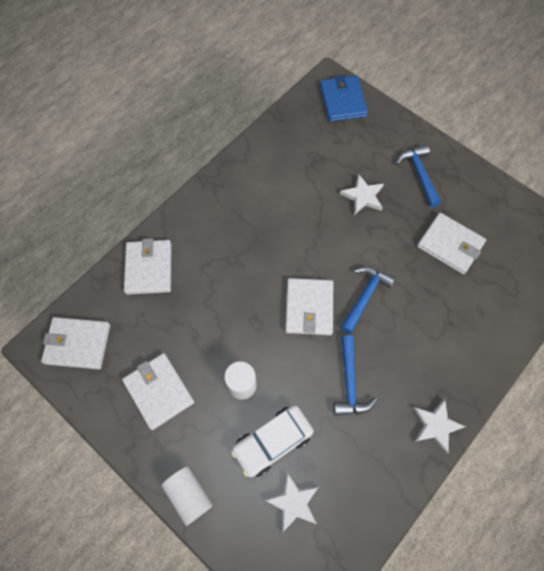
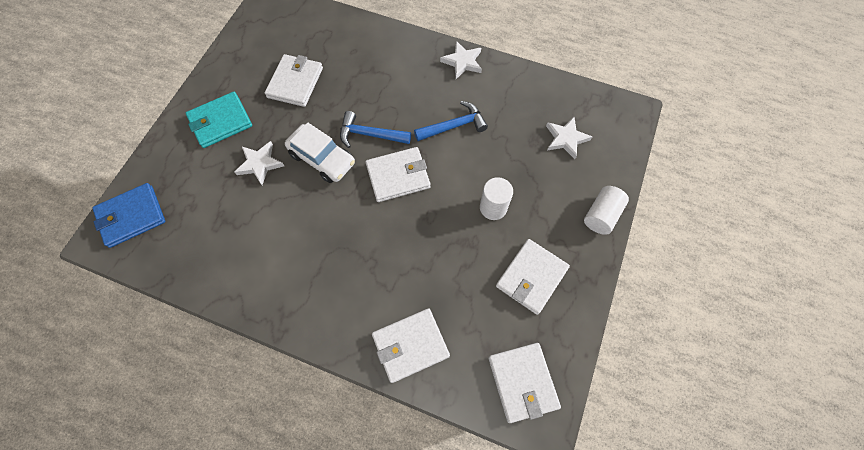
camera: 110 degrees left, 0 degrees up
(272, 442) = (529, 168): white car -> white car (322, 159)
(419, 174) = (220, 122): blue hammer -> turquoise wallet

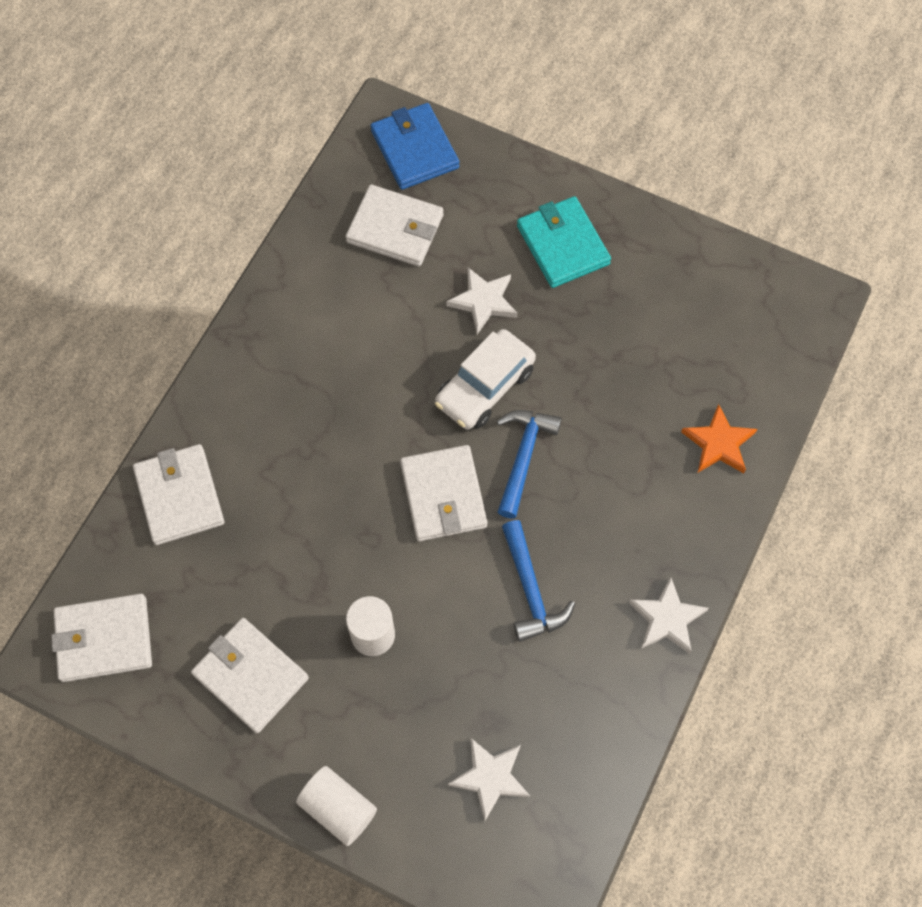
camera: 95 degrees right, 0 degrees up
(295, 83) = (632, 346): white wallet -> white wallet (395, 228)
(357, 41) = (719, 443): none -> orange star

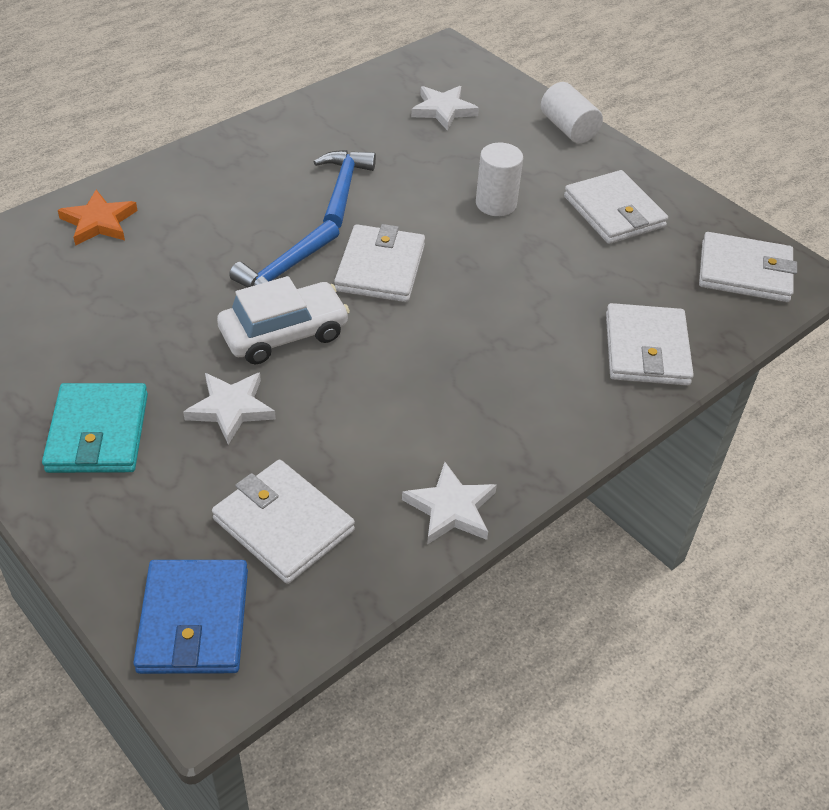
camera: 160 degrees left, 20 degrees down
(667, 619) = (244, 141): white star -> white star (451, 508)

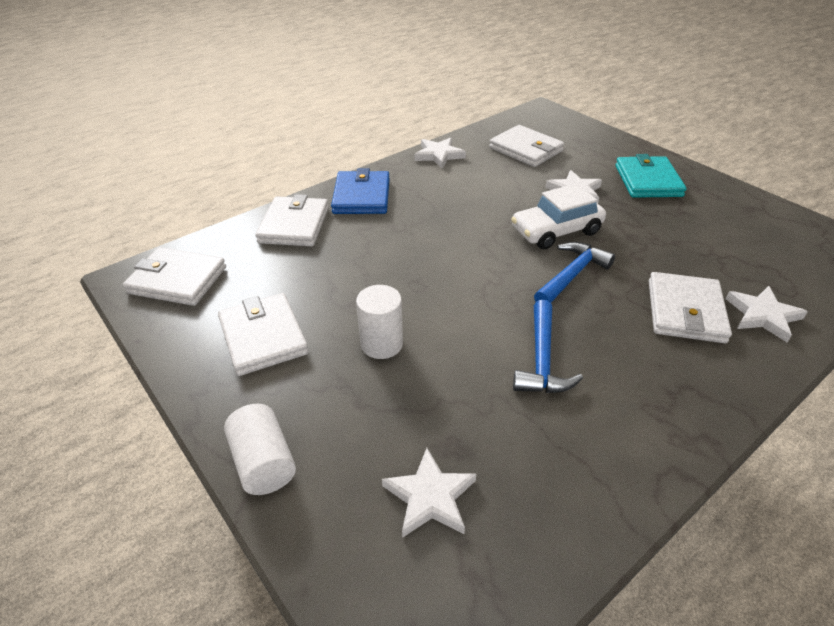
camera: 175 degrees left, 5 degrees down
(99, 222) = (763, 316): orange star -> white star
(194, 620) = (556, 124): blue wallet -> blue wallet (361, 196)
(380, 268) = (492, 278): white wallet -> white wallet (685, 311)

